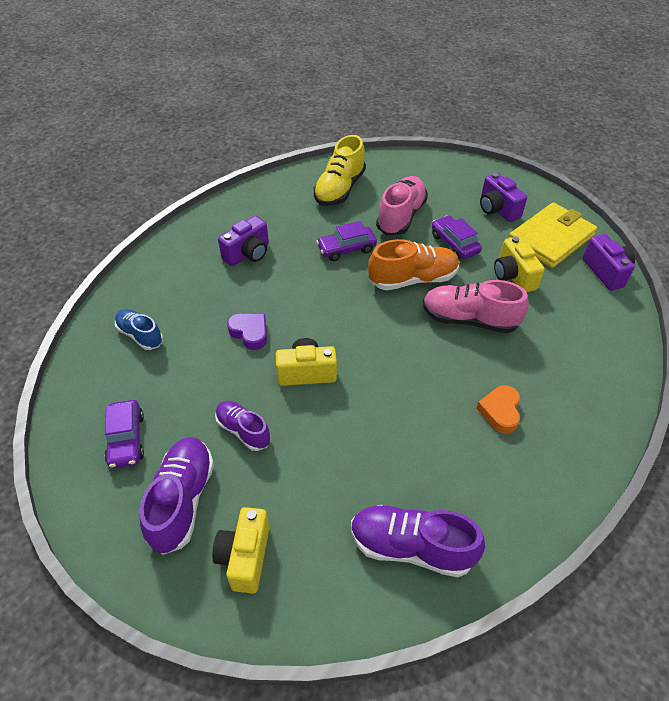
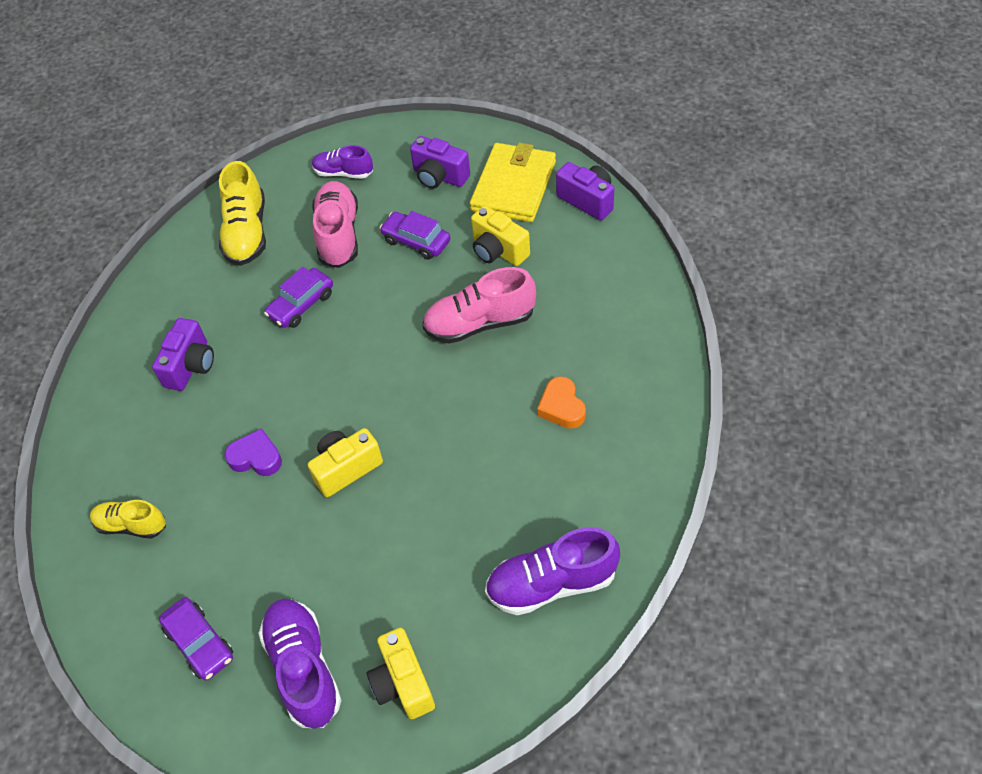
camera: 25 degrees left, 5 degrees up
(140, 335) = (131, 525): blue shoe -> yellow shoe
(243, 430) = (319, 565): purple shoe -> purple shoe (343, 173)
(413, 279) = (396, 306): orange shoe -> none

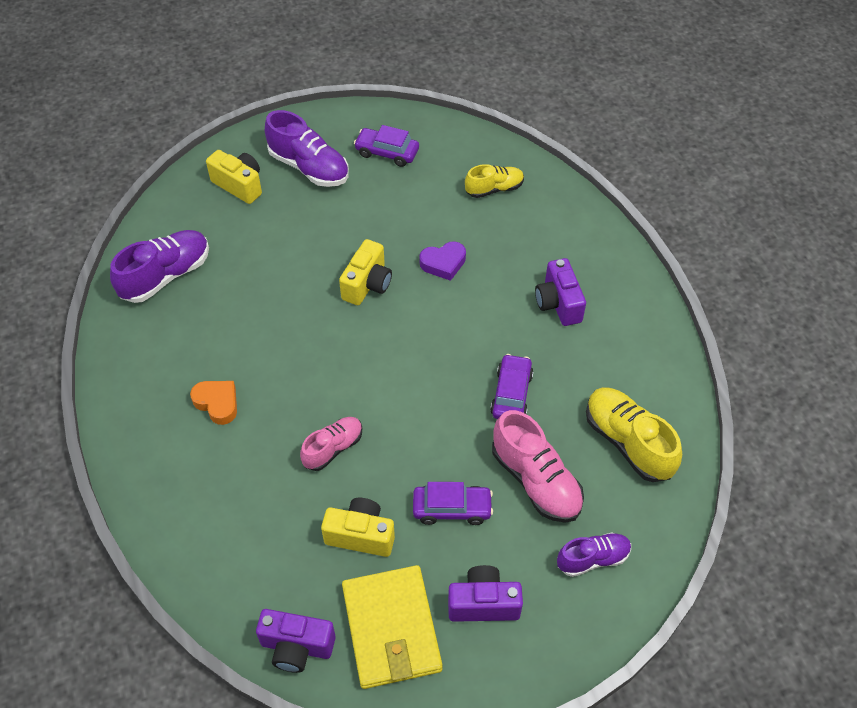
camera: 145 degrees right, 0 degrees up
(480, 323) = (333, 448): pink shoe -> pink shoe, size x0.62

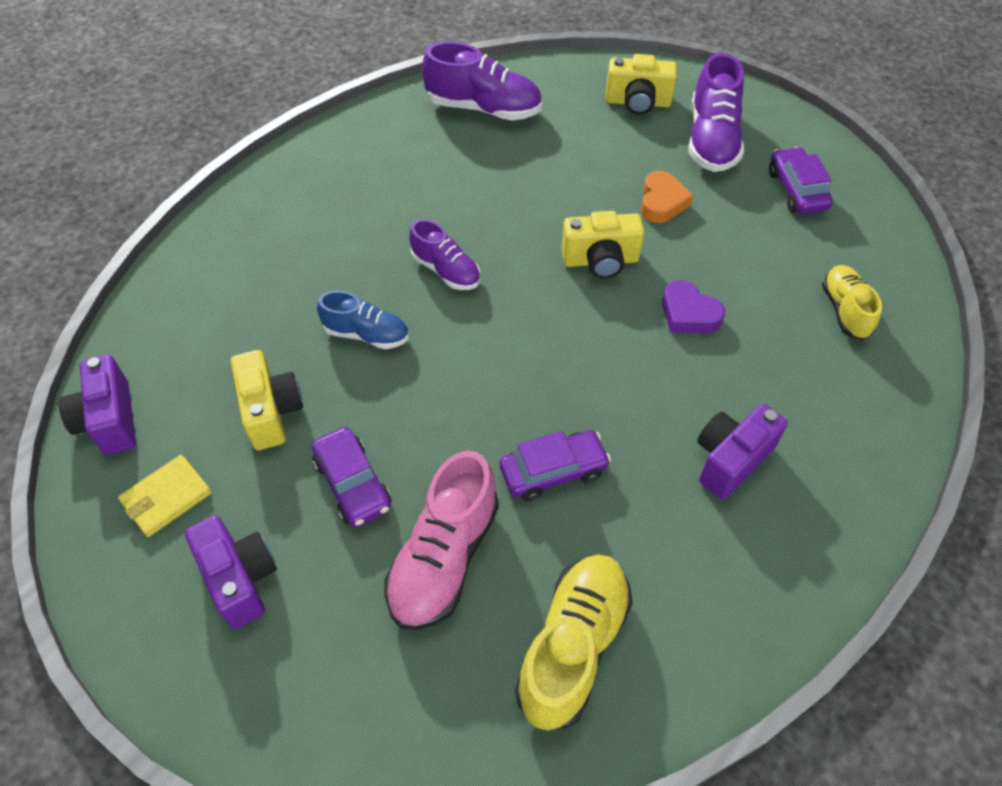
camera: 60 degrees right, 0 degrees up
(217, 403) = (362, 217): orange heart -> orange heart (662, 202)
(239, 185) = (638, 102): yellow camera -> yellow camera turned 90 degrees clockwise
(333, 448) = (366, 334): pink shoe -> blue shoe
(391, 629) = (166, 497): yellow wallet -> yellow wallet, size x0.53
(494, 189) = (845, 310): yellow shoe -> yellow shoe turned 135 degrees counterclockwise
(592, 559) = (365, 682): purple shoe -> purple shoe (446, 270)

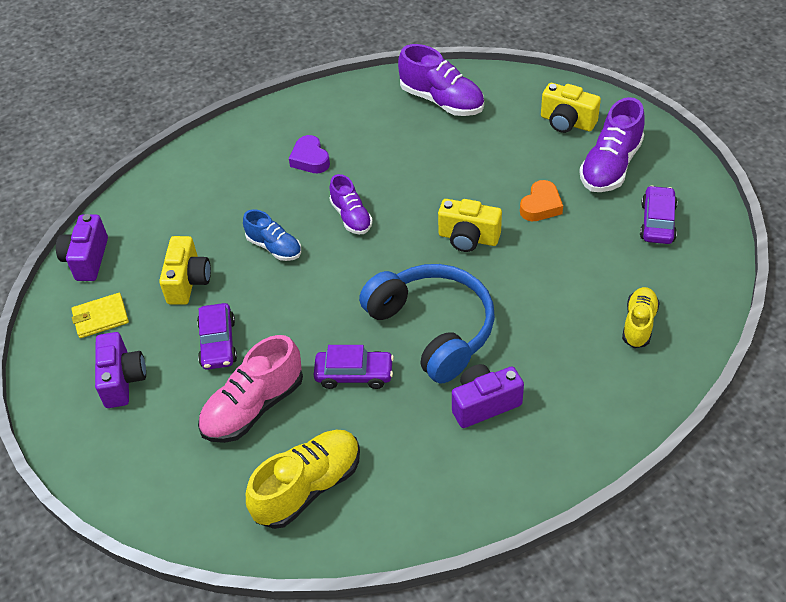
camera: 25 degrees right, 5 degrees down
(618, 383) = (432, 329): none -> blue headphones
(688, 314) = (513, 294): purple heart -> purple heart (310, 159)

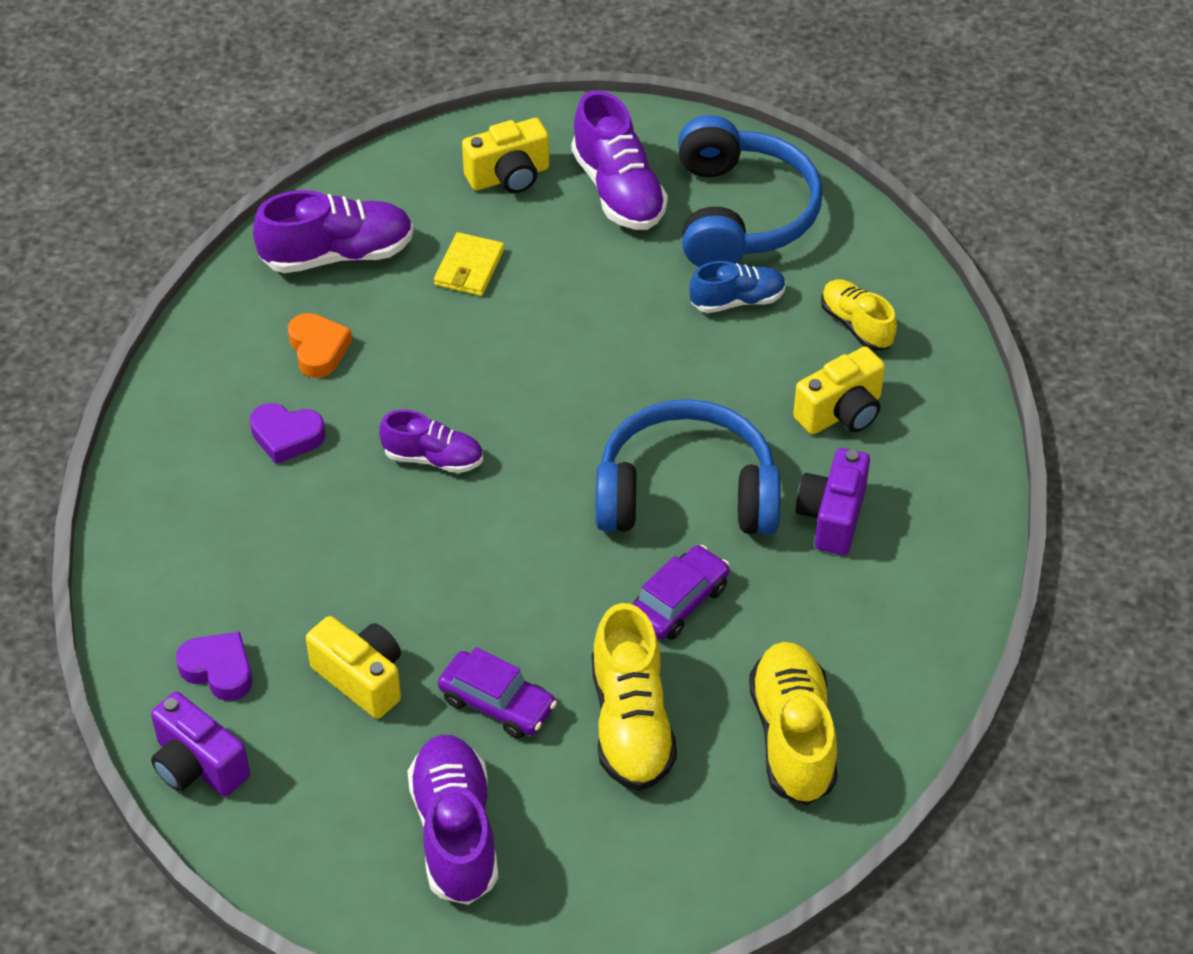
camera: 55 degrees left, 0 degrees up
(100, 317) = (322, 803): yellow wallet -> yellow wallet (469, 268)
(123, 380) = (455, 832): purple camera -> purple shoe
(148, 229) = (219, 670): none -> purple heart
(253, 407) = (631, 723): pink shoe -> yellow shoe
(274, 247) = (399, 560): blue shoe -> blue shoe (737, 301)
(468, 238) = (588, 377): yellow camera -> yellow camera (841, 413)
(541, 206) = (610, 285): orange heart -> orange heart (318, 349)
(657, 222) = (740, 213): purple car -> blue headphones

